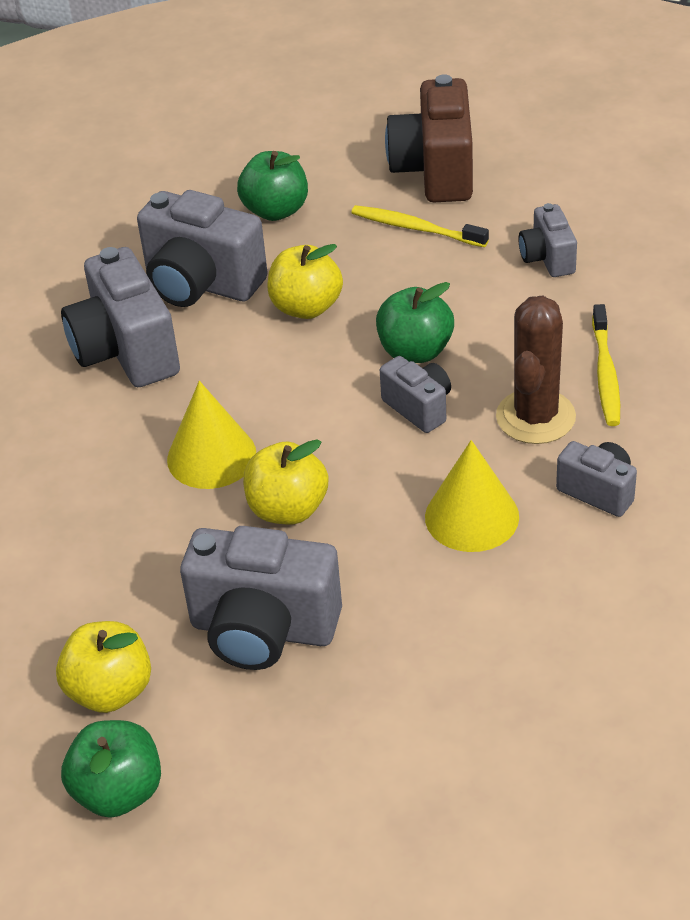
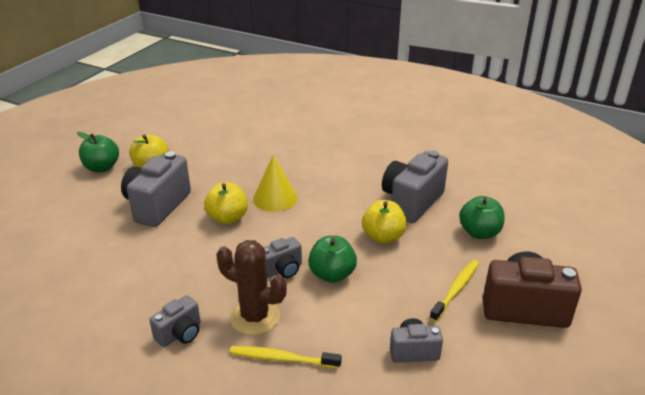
camera: 95 degrees right, 10 degrees down
(126, 351) = (361, 177): grey camera -> none
(472, 516) = (189, 279): yellow cone -> none

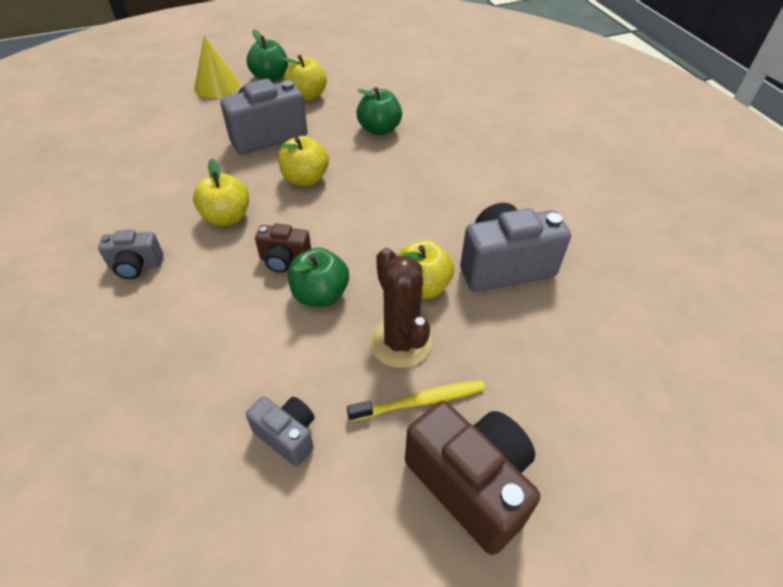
camera: 40 degrees right, 15 degrees up
(204, 269) = (227, 217): none -> yellow apple
(255, 317) = (205, 291): brown cactus -> brown cactus (400, 342)
(275, 198) = (370, 182): yellow cone -> yellow cone (217, 86)
(282, 270) = (284, 260): grey camera -> brown camera
(282, 359) = (174, 349): yellow toothbrush -> none
(479, 232) = (538, 352): green apple -> green apple (379, 129)

